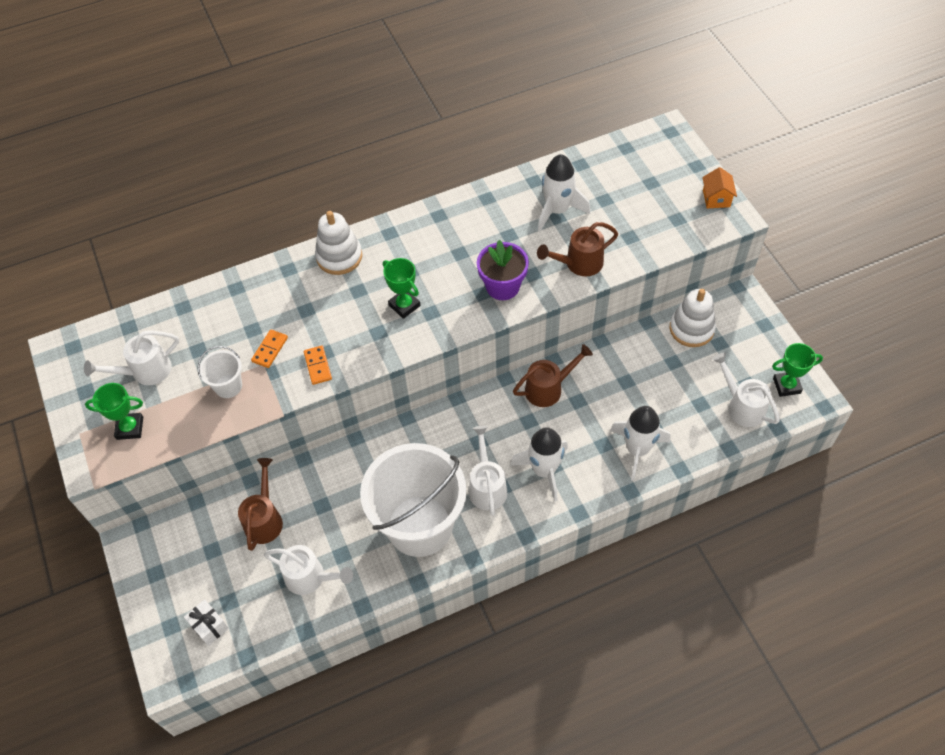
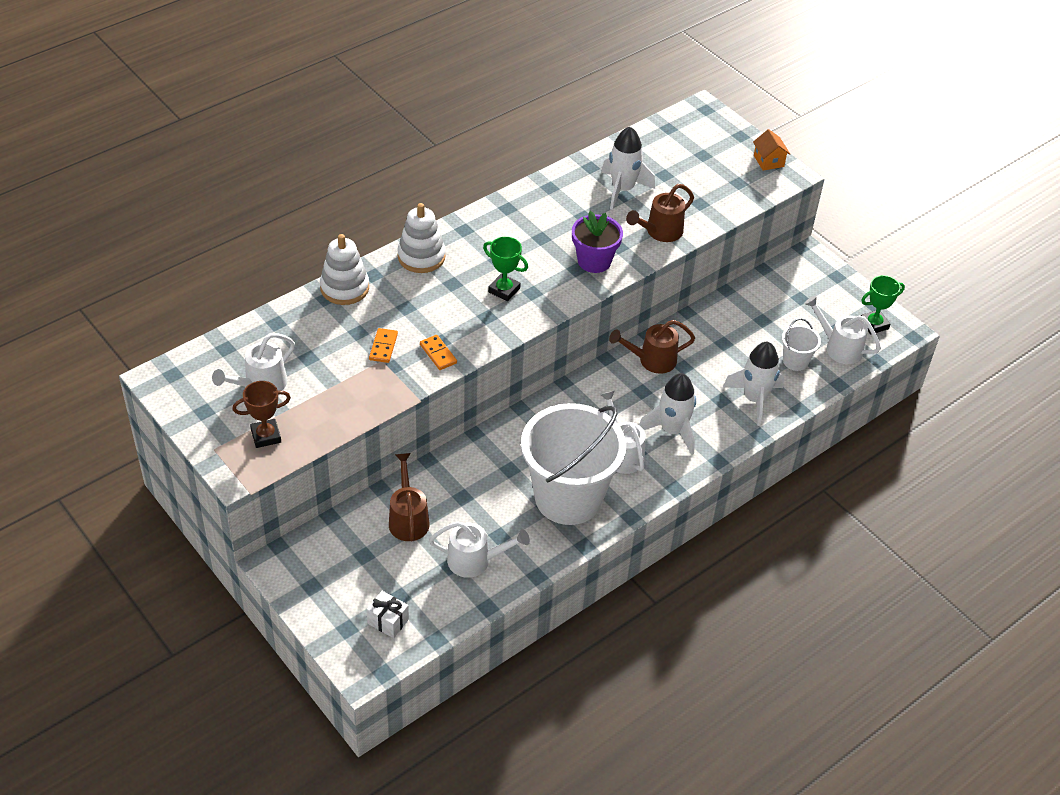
camera: 20 degrees left, 10 degrees down
(130, 428) = (266, 436): green trophy -> brown trophy
(228, 386) = (353, 384): white bucket -> white bucket (795, 361)
(549, 388) = (651, 360): brown watering can -> brown watering can turned 150 degrees counterclockwise
(691, 329) = (770, 289): white stacking toy -> white stacking toy (344, 288)

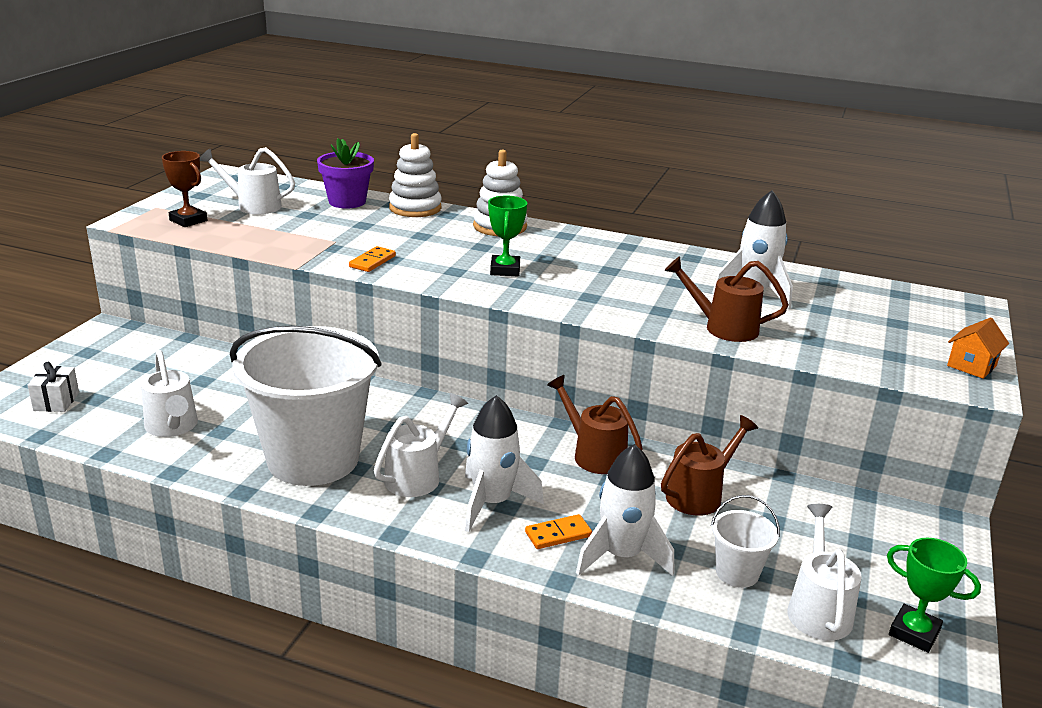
camera: 60 degrees right, 20 degrees down
(383, 347) = (355, 238): orange domino -> orange domino (558, 534)
(408, 518) = (210, 374): brown watering can -> brown watering can (700, 494)
(594, 261) = (616, 303): purple flower pot -> purple flower pot (347, 202)

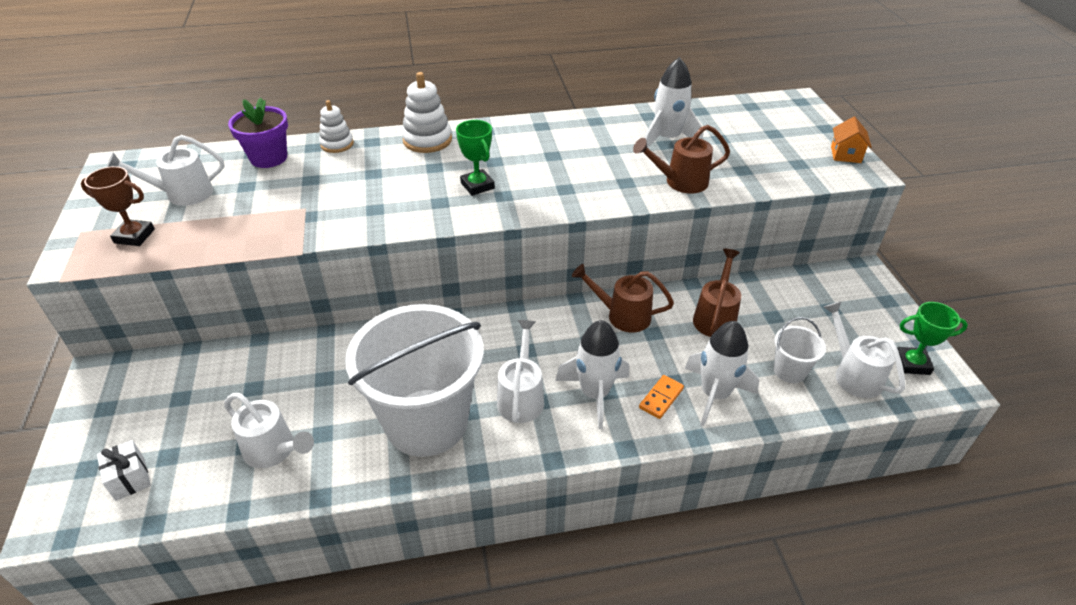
camera: 30 degrees left, 15 degrees up
(372, 261) = (361, 219): orange domino -> none
(415, 208) = (337, 144): white stacking toy -> white stacking toy, size x0.66

